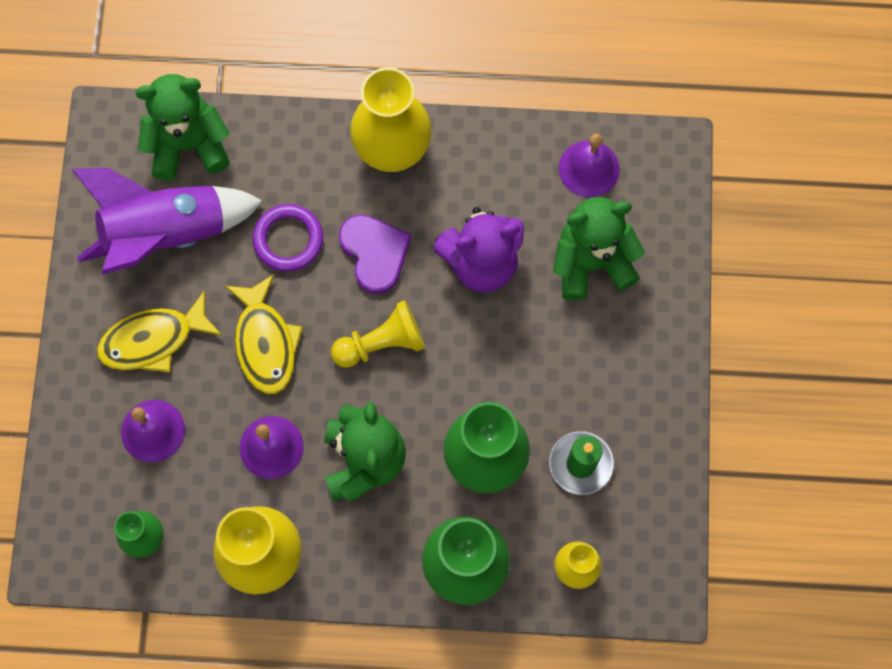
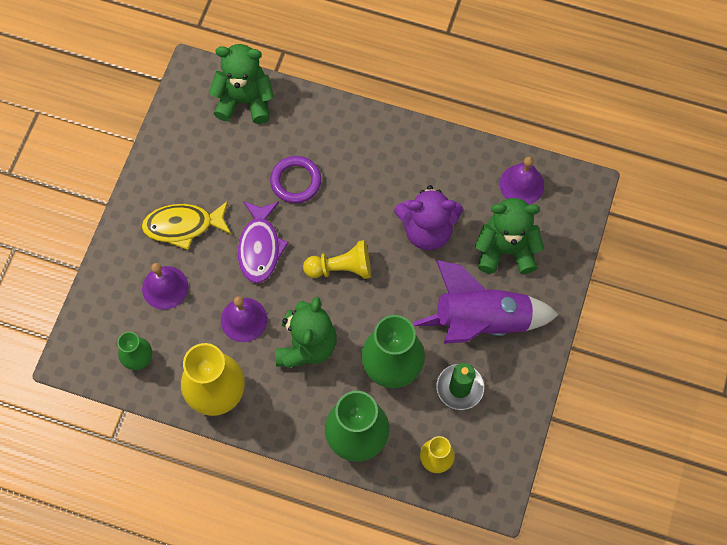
camera: 15 degrees right, 5 degrees down
(166, 234) = (212, 156): purple rocket -> purple rocket (481, 321)
(265, 343) = (260, 247): yellow fish -> purple fish
(374, 253) = (353, 205): purple heart -> none
(392, 150) = (385, 138): yellow vase -> none

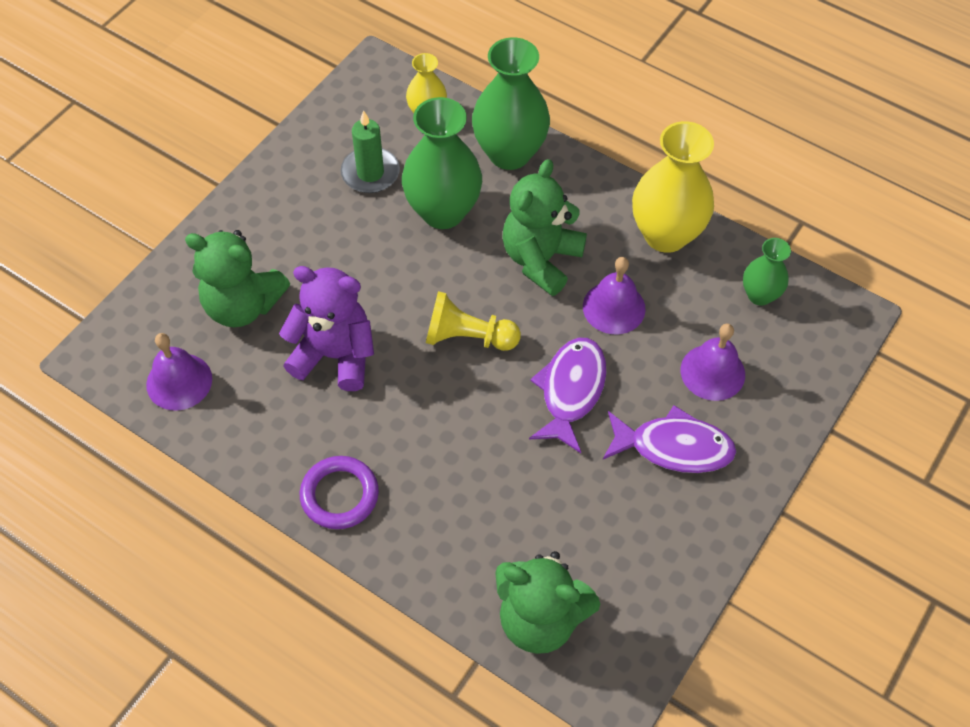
camera: 165 degrees left, 10 degrees down
(183, 226) = (674, 447): yellow fish -> purple fish
(296, 181) = (495, 468): purple ring -> purple ring (339, 495)
(481, 321) = (312, 233): purple rocket -> none

